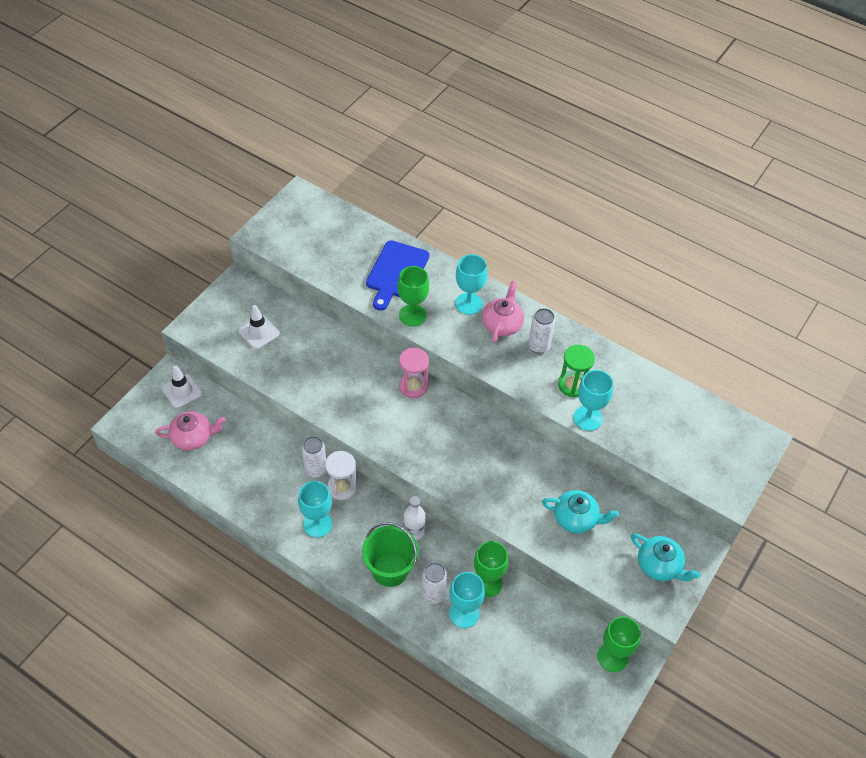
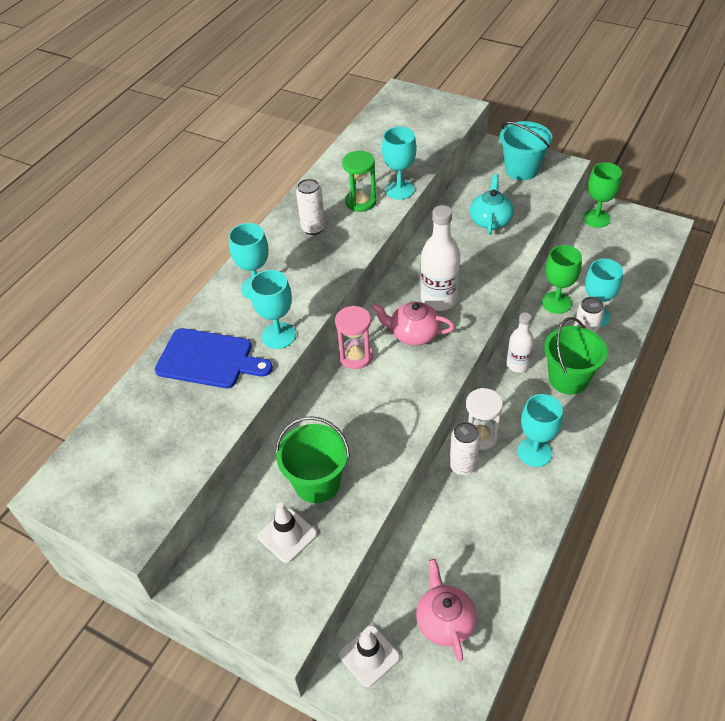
camera: 90 degrees left, 5 degrees down
(296, 352) = (317, 483): none -> green bucket
(412, 315) = (278, 335): green goblet -> turquoise goblet
(470, 455) = (439, 299): none -> white bottle
(502, 324) = (285, 258): pink teapot -> pink teapot (413, 334)
(659, 565) = (521, 169): turquoise teapot -> turquoise bucket

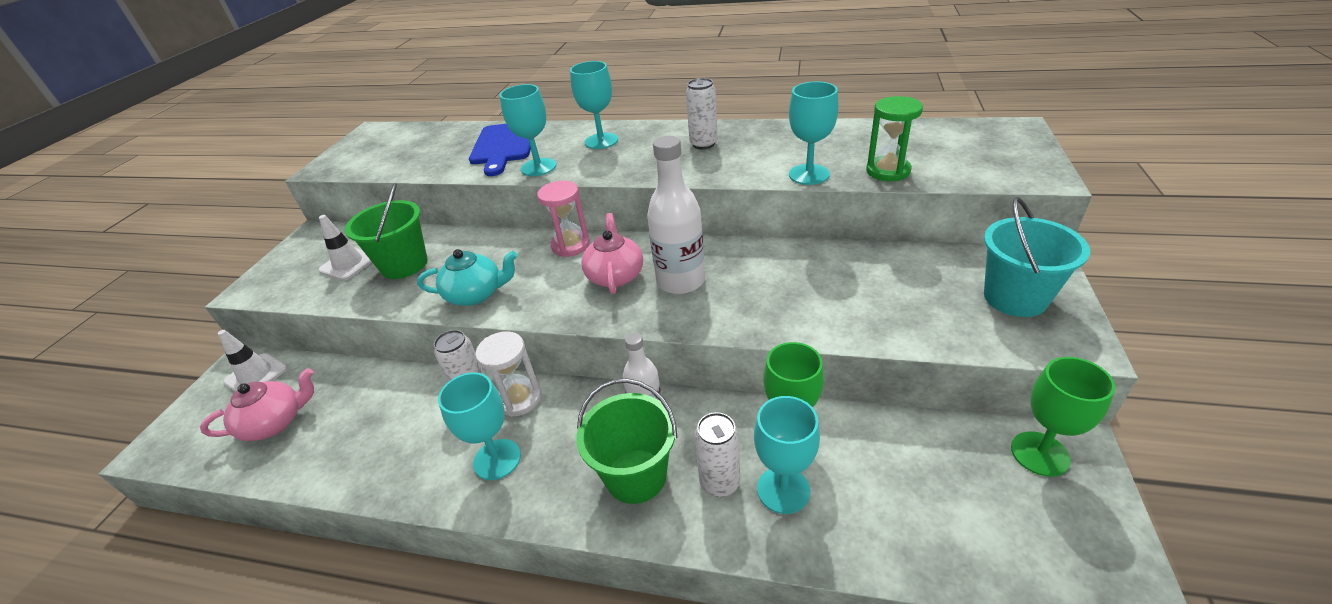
camera: 75 degrees right, 10 degrees down
(360, 202) = (767, 157): green hourglass -> green hourglass (888, 171)
(490, 220) = (864, 291): turquoise teapot -> turquoise teapot (476, 294)

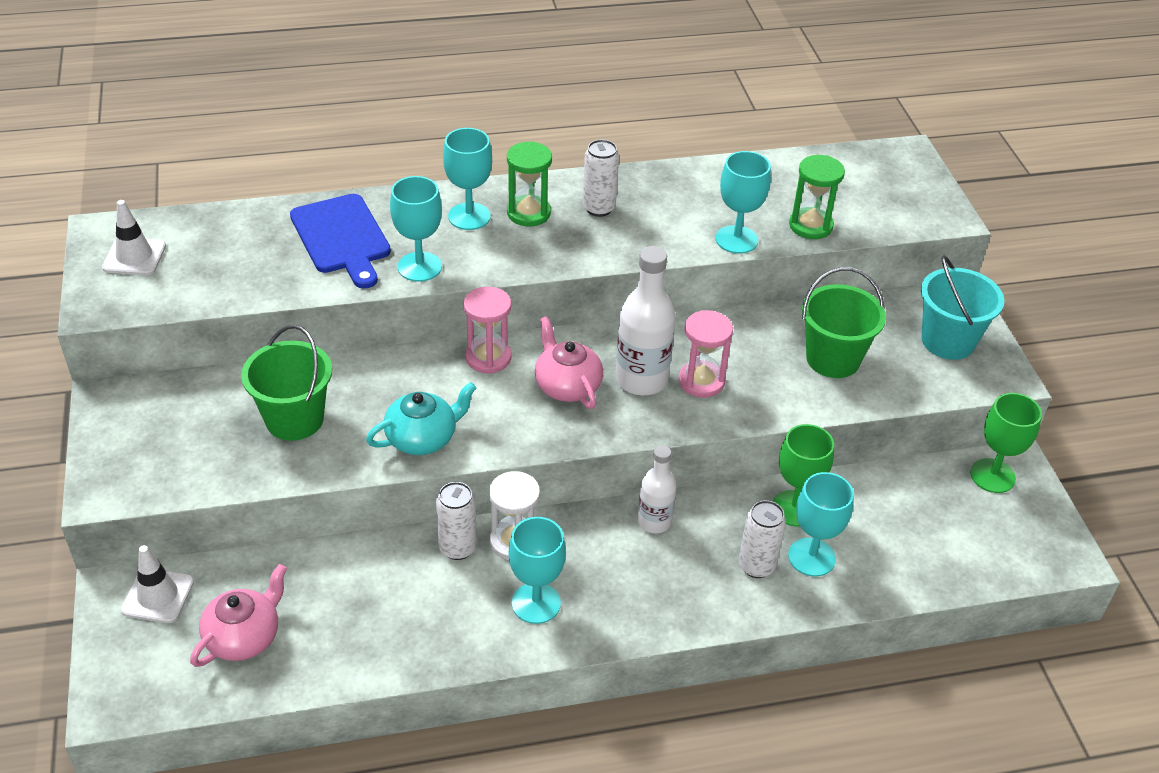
camera: 30 degrees left, 5 degrees up
(348, 264) = (214, 432): white traffic cone -> white traffic cone (134, 257)
(636, 476) = (680, 581): green bucket -> green bucket (833, 359)
(646, 142) = (528, 213): none -> green hourglass
(733, 291) = (701, 381): none -> pink hourglass

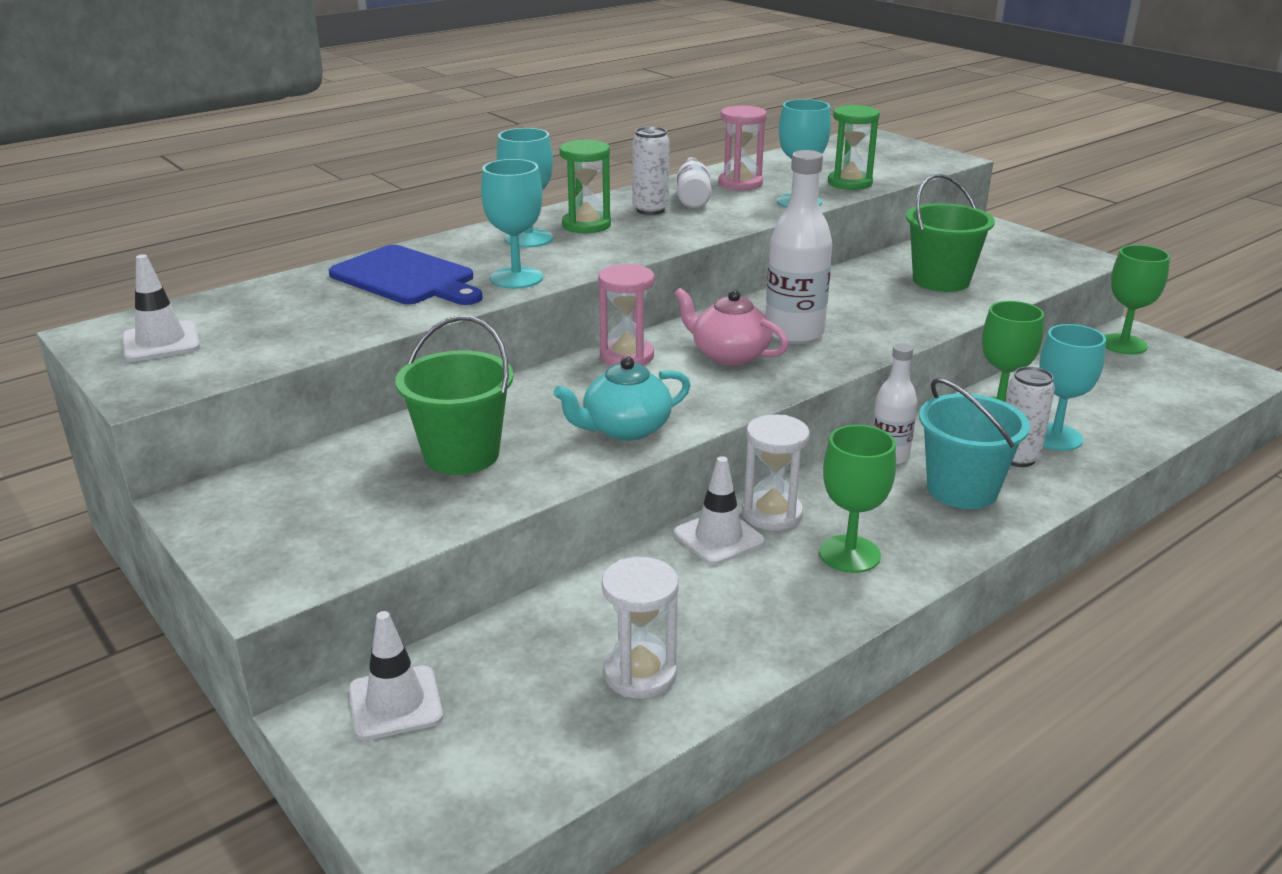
camera: 25 degrees left, 15 degrees down
(244, 637) = (549, 702): pink teapot -> none
(313, 641) = (640, 674): none -> white hourglass
(422, 438) = (625, 429): turquoise teapot -> turquoise teapot turned 150 degrees counterclockwise
(457, 548) = (718, 538): white can -> white traffic cone
(536, 603) = (849, 554): turquoise goblet -> green goblet
(652, 199) = (693, 196): none -> white bottle
(701, 381) = (849, 321): pink hourglass -> pink hourglass (740, 184)
(948, 341) = (1015, 250): turquoise bucket -> turquoise bucket (962, 490)

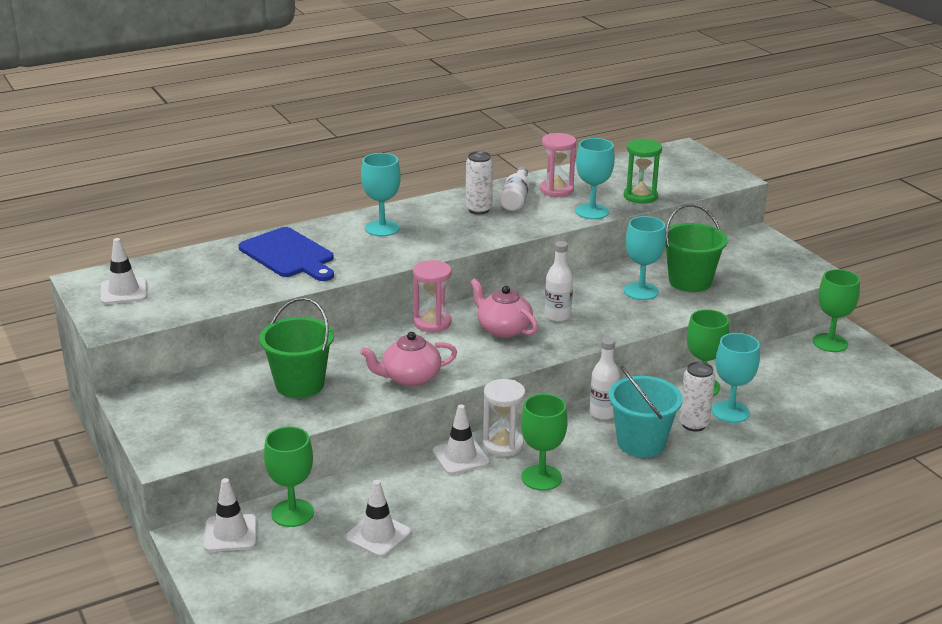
camera: 10 degrees right, 0 degrees up
(490, 655) = (292, 513): none -> green goblet
(516, 278) = (362, 262): turquoise goblet -> turquoise goblet (641, 291)
(586, 225) = (427, 220): green hourglass -> none
(625, 429) = (410, 377): turquoise teapot -> pink teapot
(640, 674) = (378, 535): white hourglass -> white traffic cone
(794, 333) = (557, 316): white bottle -> white bottle, size x0.62

